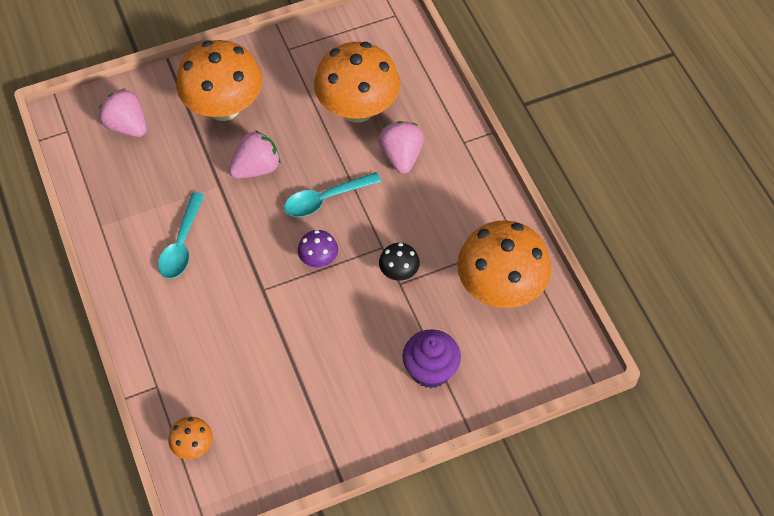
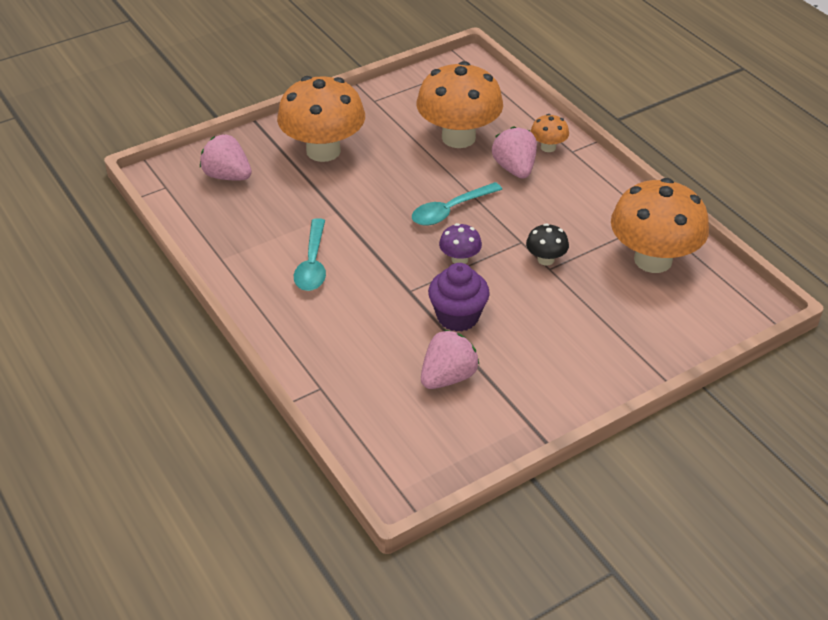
camera: 10 degrees left, 15 degrees down
(193, 446) = (376, 435): orange mushroom -> orange mushroom (548, 147)
(256, 168) = (371, 194): pink strawberry -> pink strawberry (448, 377)
(430, 370) = (608, 336): purple cupcake -> purple cupcake (457, 317)

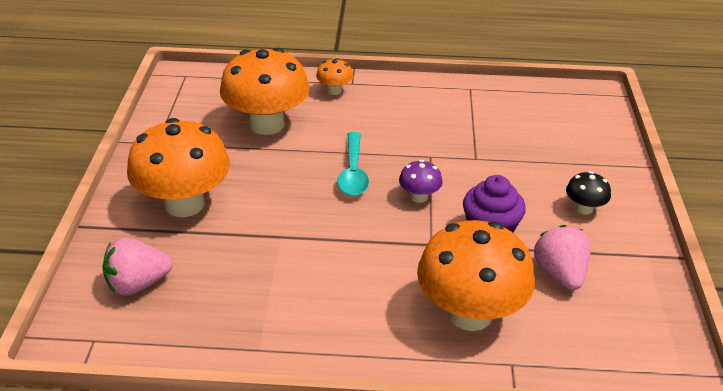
camera: 55 degrees left, 5 degrees down
(312, 264) = (335, 286): turquoise spoon -> none
(514, 169) = (340, 117): pink strawberry -> none
(545, 259) = (463, 155): black mushroom -> black mushroom (584, 208)
(653, 260) = (512, 109): orange mushroom -> orange mushroom (470, 313)

